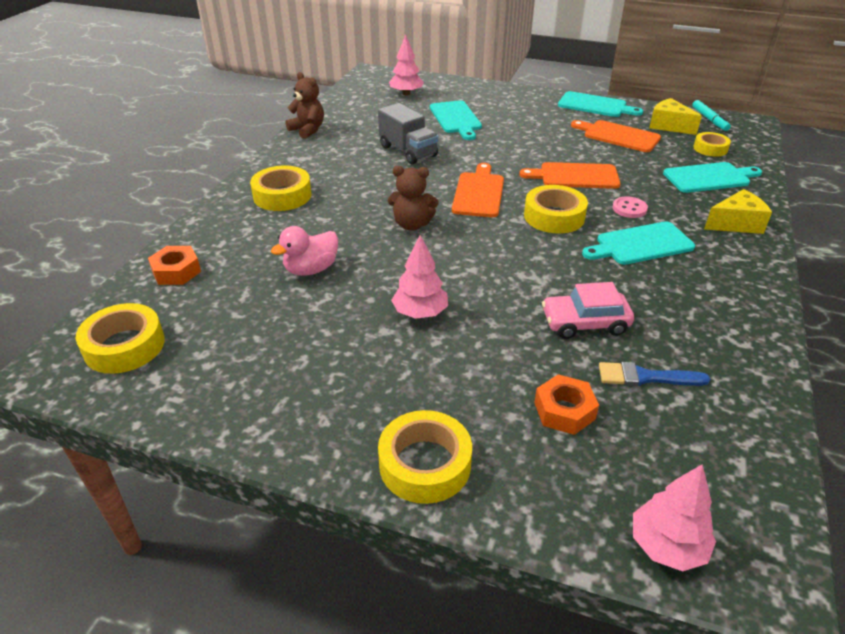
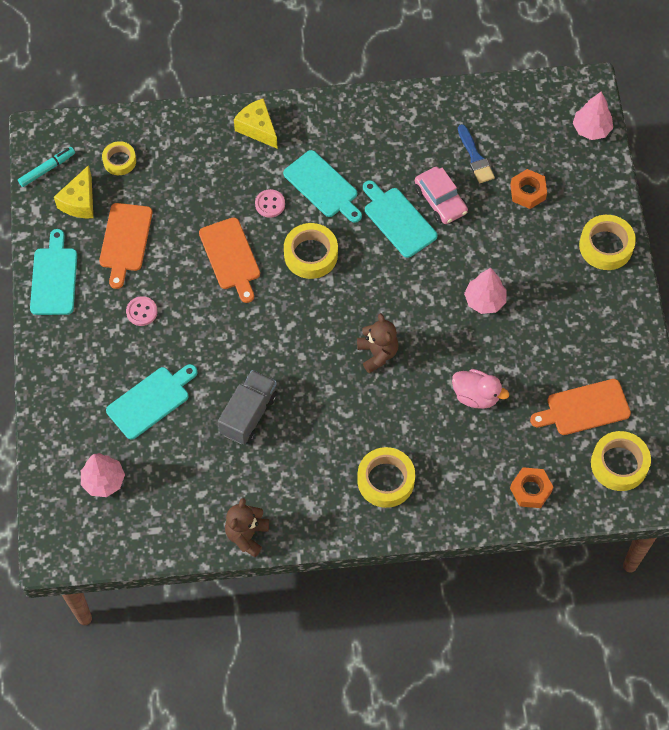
camera: 115 degrees left, 25 degrees up
(479, 193) = (299, 323): orange cutting board -> orange cutting board (584, 408)
(541, 130) = (142, 312): none -> pink button
(709, 178) = (183, 155): turquoise cutting board -> turquoise cutting board (398, 220)

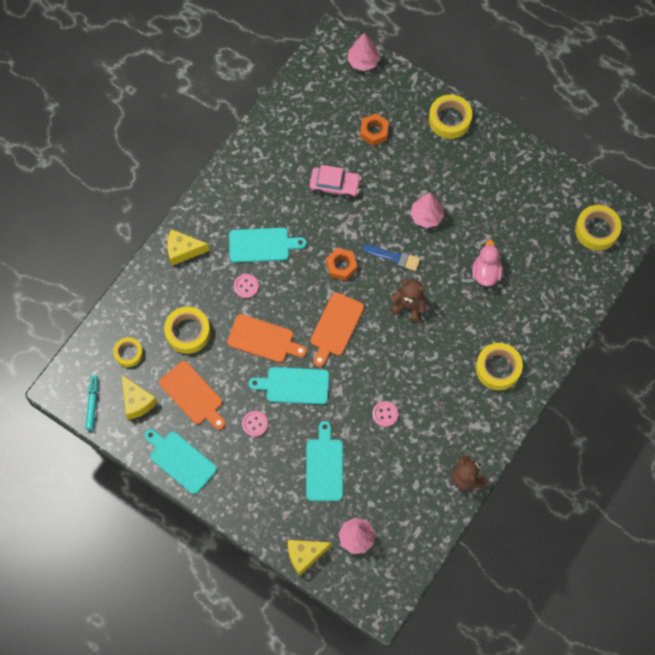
camera: 50 degrees left, 5 degrees up
(49, 449) = (305, 555): none -> yellow cheese
(248, 414) = (385, 414): grey truck -> pink button
(311, 254) = (305, 290): yellow tape -> yellow tape (188, 332)
(398, 220) = (326, 220): turquoise cutting board -> turquoise cutting board (294, 385)
(475, 157) = (323, 141): blue brush -> blue brush (394, 257)
(476, 396) = (486, 272): pink duck -> pink duck turned 60 degrees counterclockwise
(530, 490) = (572, 292): orange nut -> orange nut (341, 266)
(584, 408) = (545, 219): orange cutting board -> orange cutting board (335, 327)

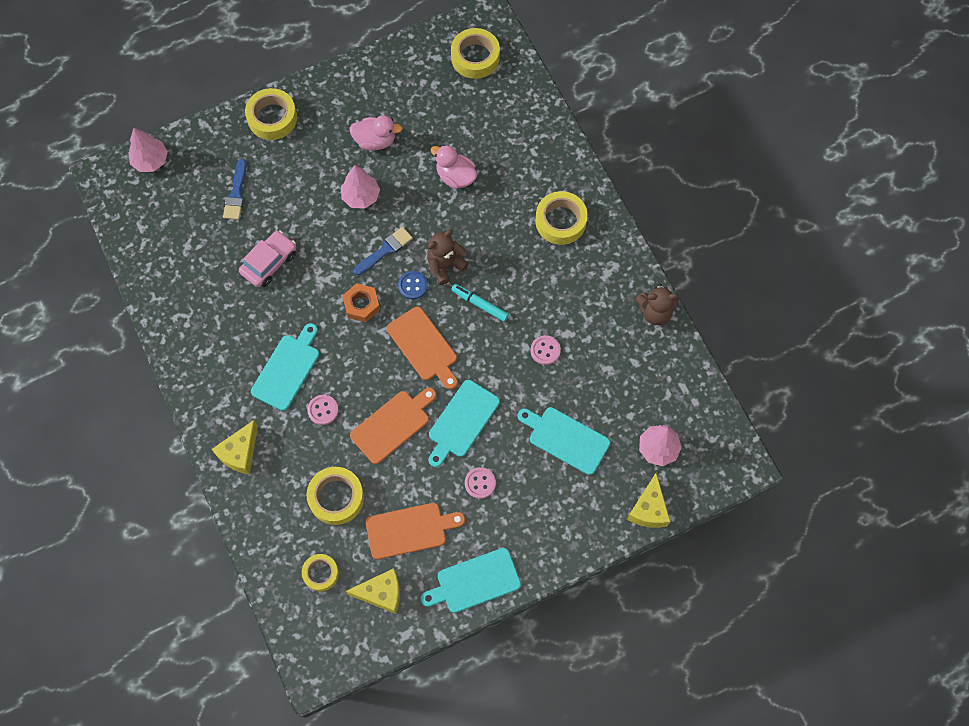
camera: 60 degrees left, 0 degrees up
(92, 404) = (354, 643): turquoise marker -> turquoise marker (480, 304)
(374, 132) = (236, 193): orange nut -> blue brush
(378, 292) = (413, 285): none -> blue button
(478, 200) = (375, 141): none -> pink duck

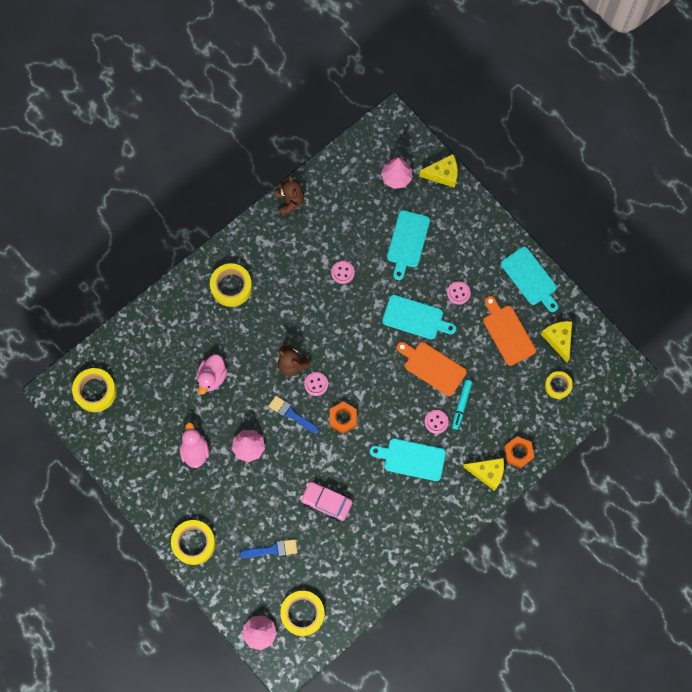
camera: 105 degrees left, 5 degrees up
(252, 497) = (518, 453): none -> orange nut
(336, 497) = (500, 391): yellow tape -> yellow tape (302, 613)
(413, 285) = (316, 384): blue button -> pink button
(423, 346) = (364, 362): orange cutting board -> none
(480, 304) = (318, 329): turquoise marker -> turquoise marker (461, 405)

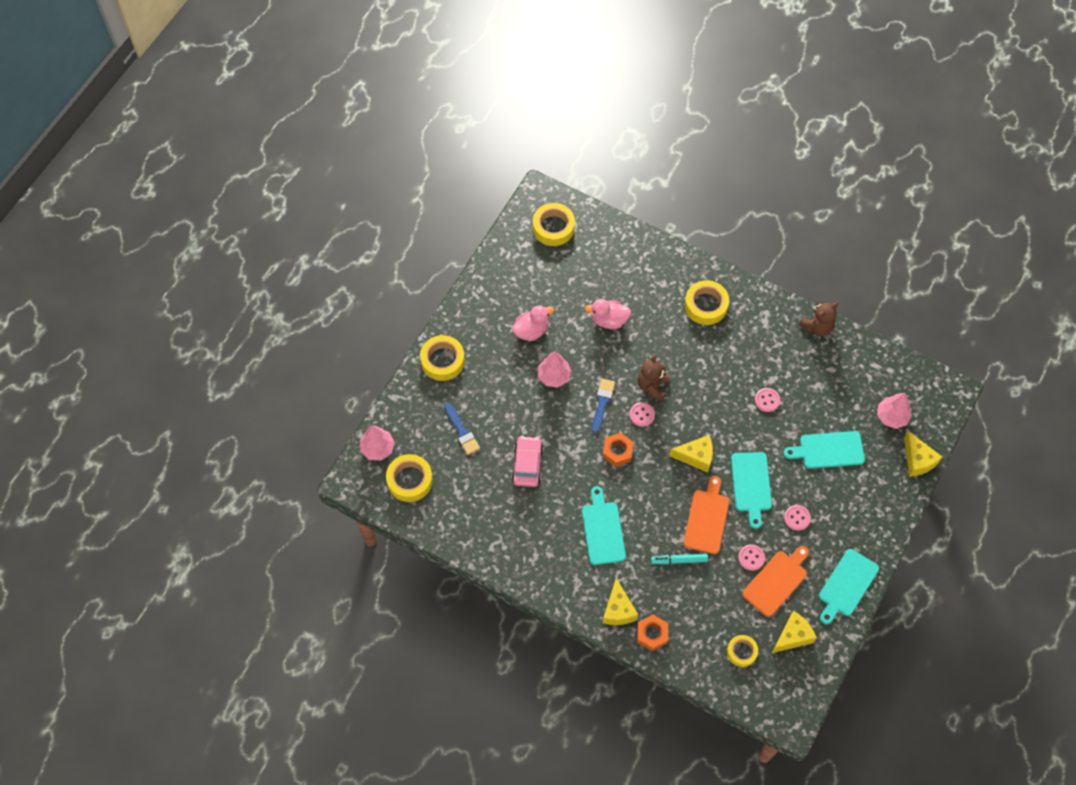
camera: 70 degrees right, 10 degrees down
(372, 353) = (696, 456): none -> yellow cheese
(436, 422) = (651, 541): pink button -> pink button (751, 558)

